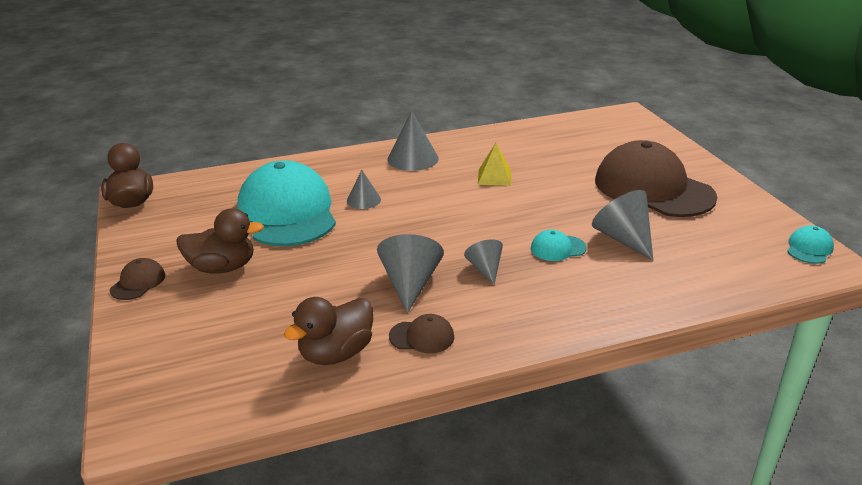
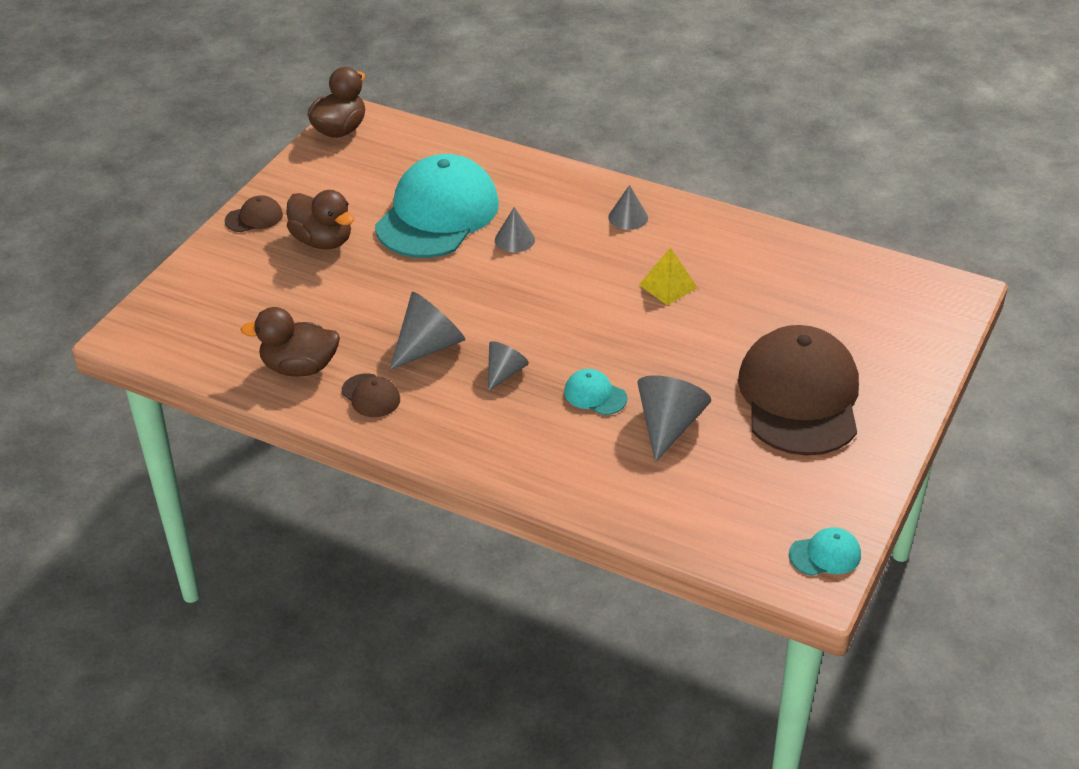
camera: 45 degrees right, 10 degrees up
(413, 158) = (628, 217): grey cone -> grey cone, size x0.61

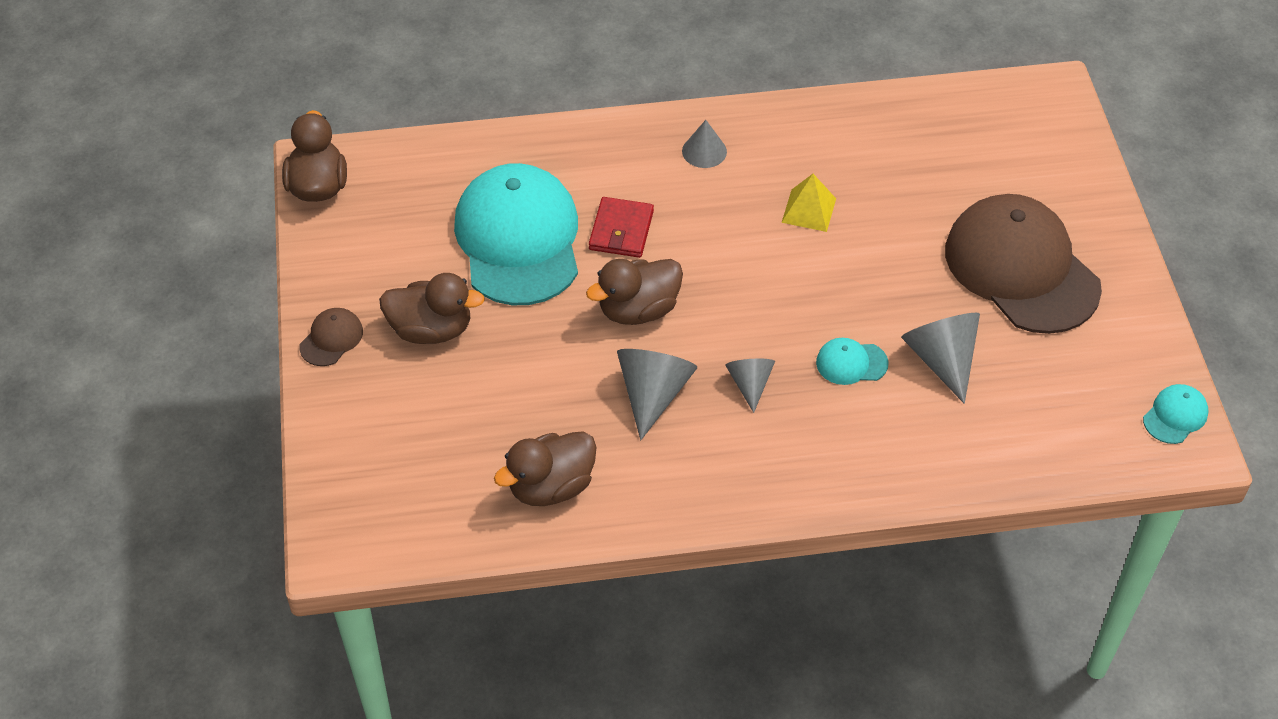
camera: 35 degrees left, 10 degrees up
(371, 396) = (650, 479): brown cap -> none
(474, 292) = (638, 310): none -> brown duck
(514, 239) = (621, 230): grey cone -> red wallet

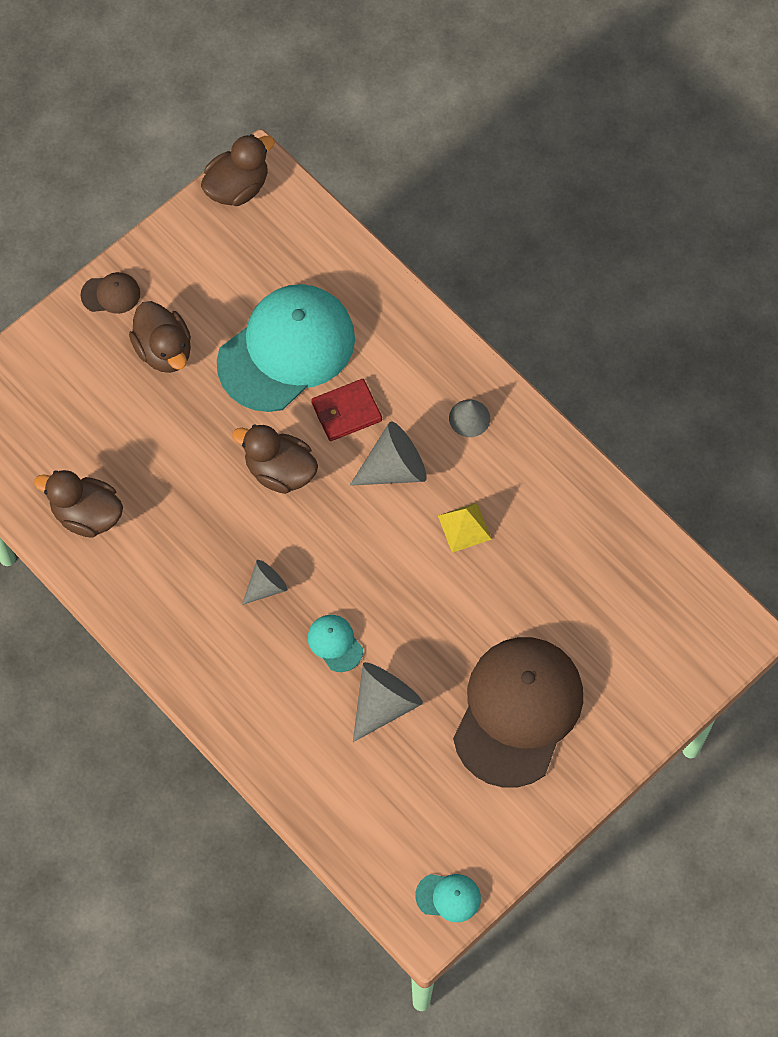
camera: 55 degrees right, 15 degrees up
(653, 394) = (211, 529): grey cone -> grey cone (394, 468)

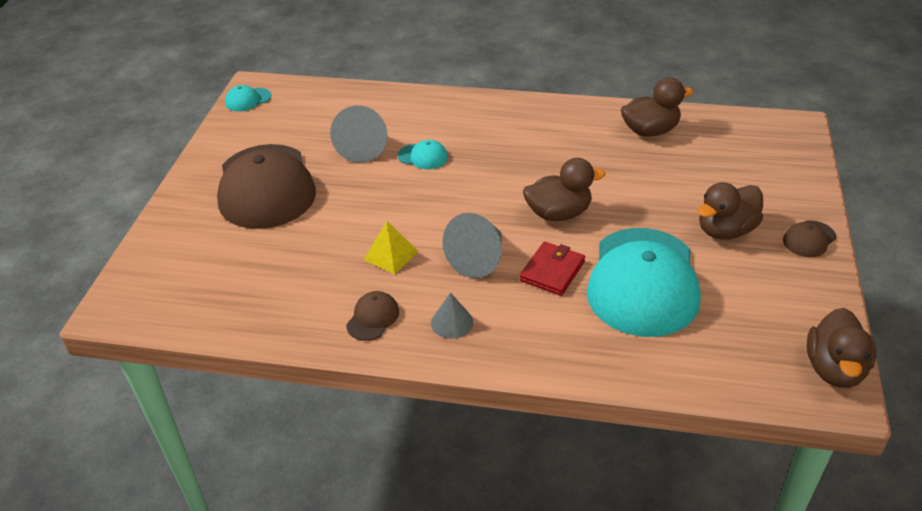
camera: 145 degrees right, 25 degrees down
(164, 350) = (725, 230): brown duck -> brown duck turned 60 degrees counterclockwise
(265, 587) = (497, 157): grey cone -> none
(528, 467) = (373, 318): none -> brown cap

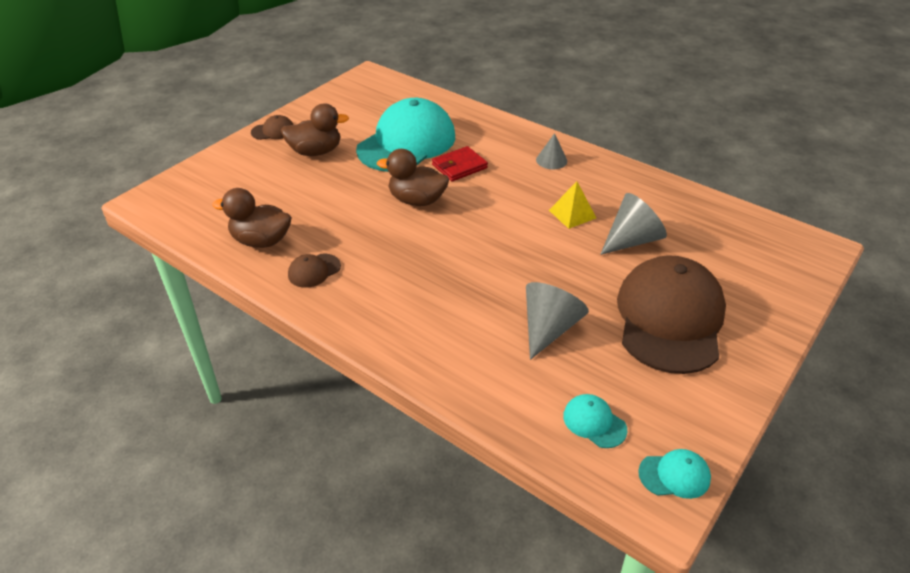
camera: 155 degrees left, 0 degrees up
(373, 318) = (605, 179): brown cap -> brown cap (314, 271)
(423, 156) = (491, 294): turquoise cap -> turquoise cap (594, 422)
(478, 259) = (505, 190): grey cone -> grey cone (632, 240)
(834, 369) = (356, 81): brown duck -> none

